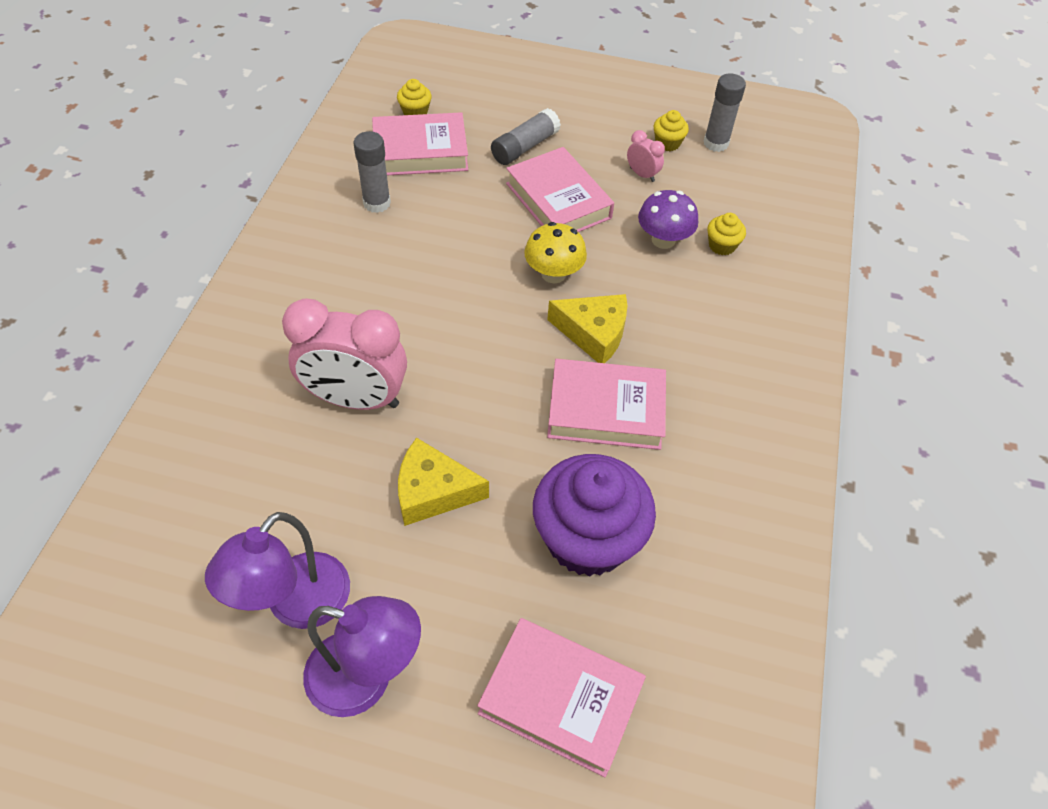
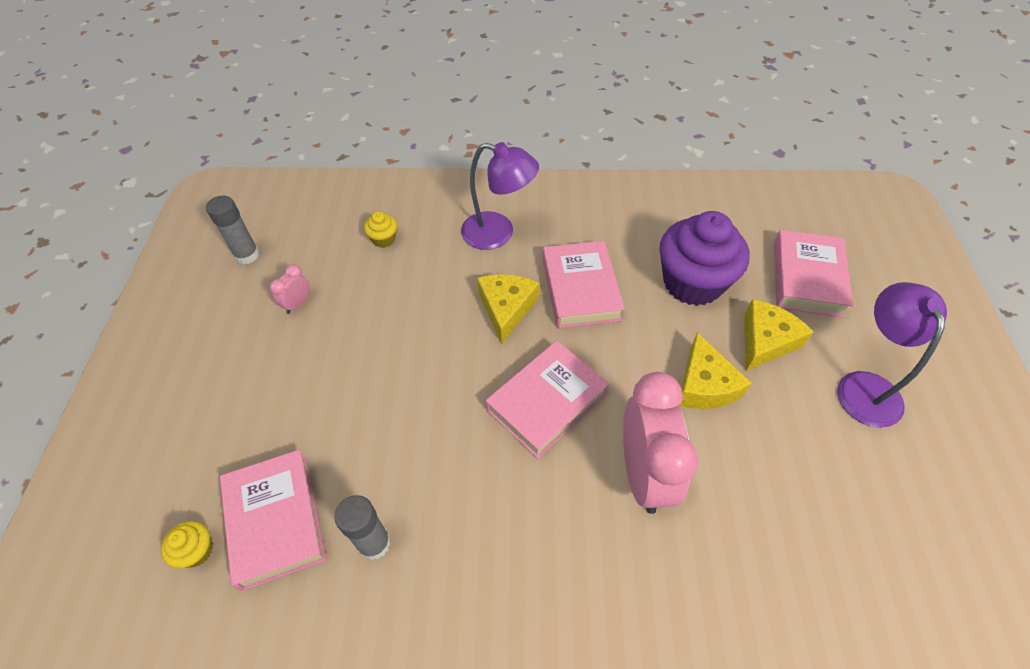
camera: 100 degrees left, 0 degrees up
(296, 605) = (846, 451): purple lamp -> purple lamp (498, 233)
(470, 587) = (765, 341): none -> yellow cheese
(525, 147) = (261, 411): grey glue stick -> none
(553, 274) = (445, 349): yellow mushroom -> none
(558, 201) = (344, 364): pink book -> pink book (547, 402)
(663, 240) = (384, 277): purple mushroom -> none
(667, 143) = (248, 290): yellow cupcake -> none

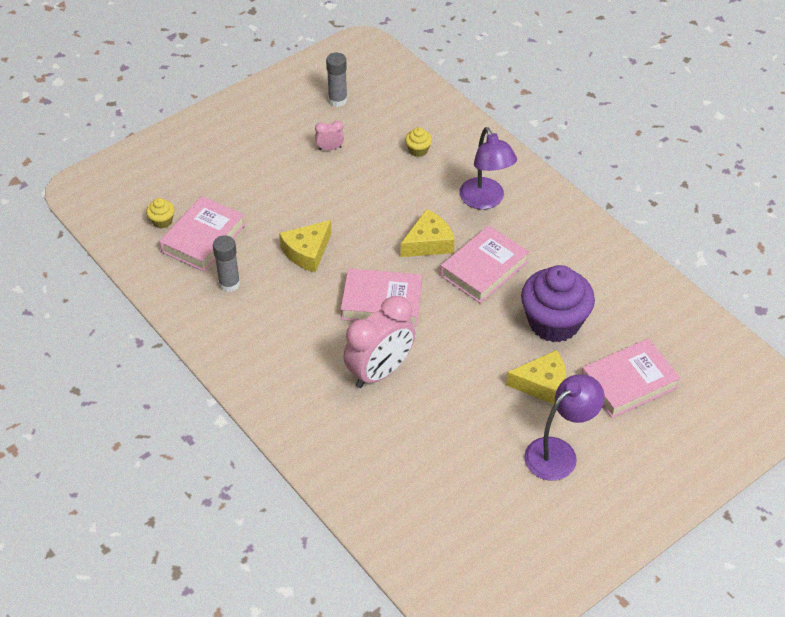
camera: 50 degrees right, 5 degrees down
(704, 385) = (472, 369): yellow cheese -> yellow cheese (307, 252)

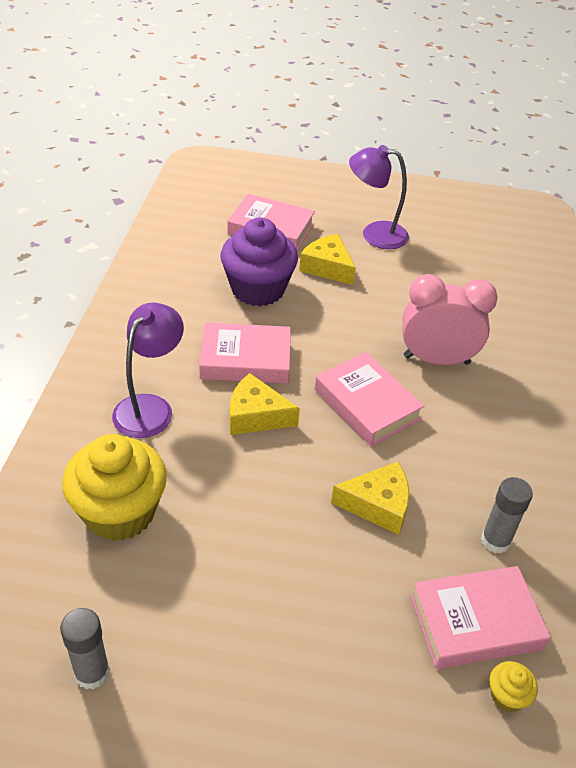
camera: 135 degrees left, 5 degrees down
(330, 148) = (198, 607): pink clock -> none
(418, 150) = (120, 512): yellow cupcake -> yellow cupcake, size x2.41

